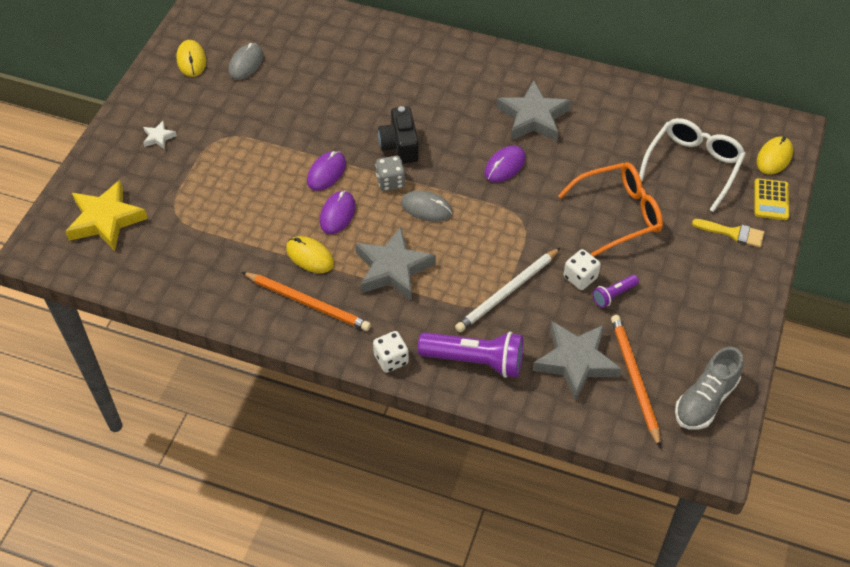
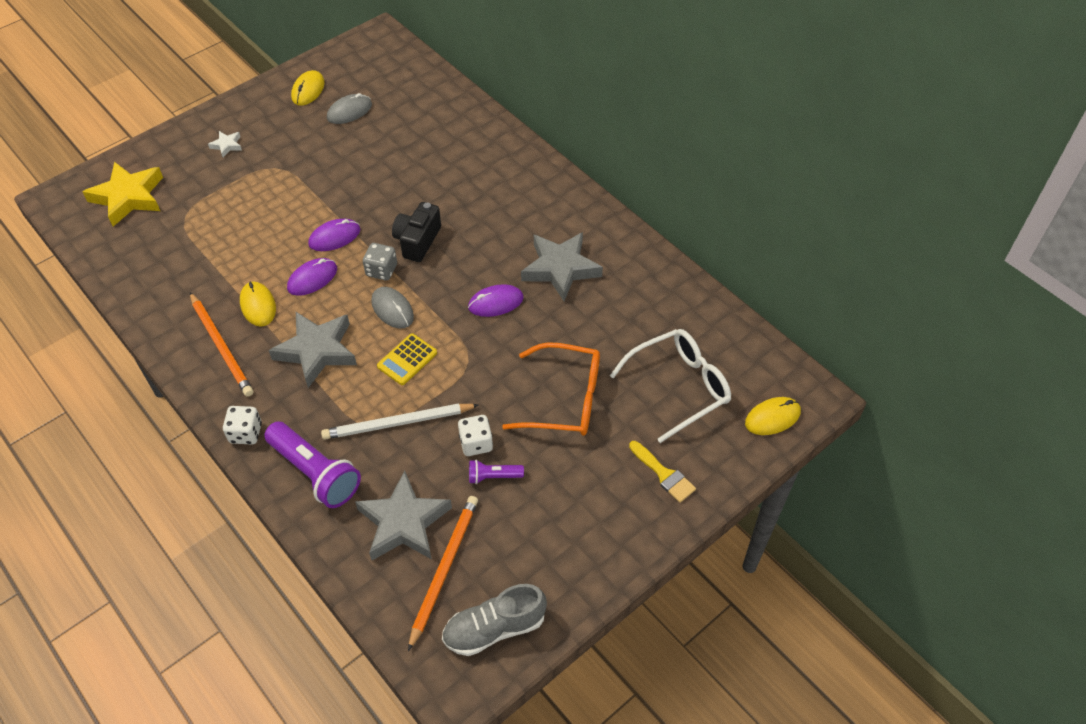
camera: 30 degrees right, 0 degrees up
(771, 200) = (732, 459): yellow calculator -> yellow calculator (407, 359)

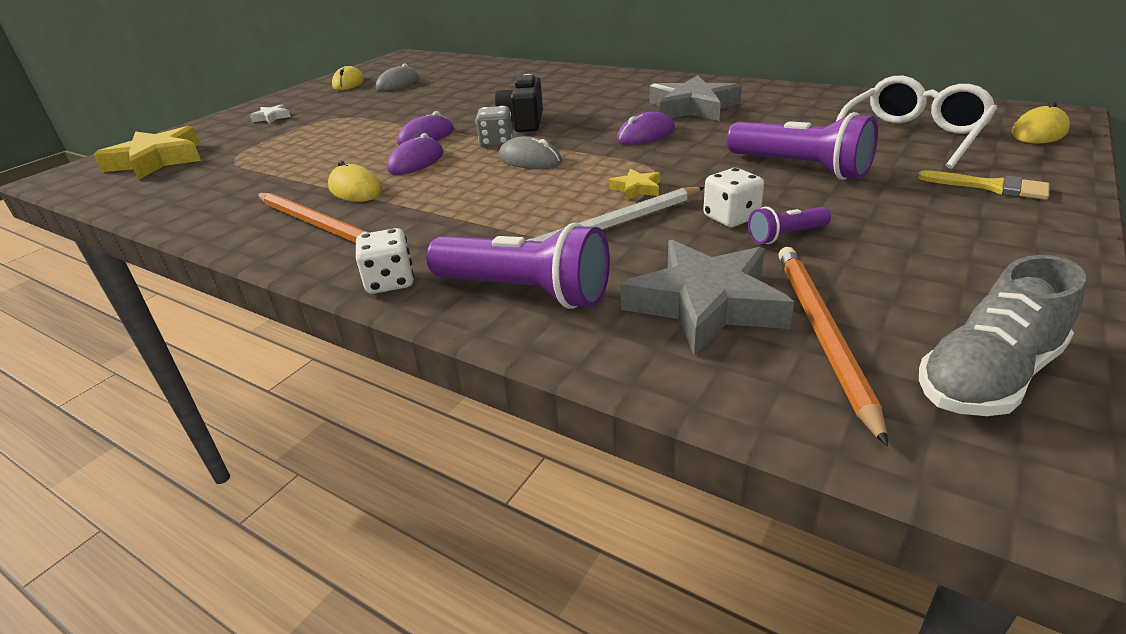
camera: 15 degrees left, 20 degrees down
(317, 351) = (455, 201): grey star -> none
(407, 359) = (578, 184): yellow calculator -> none
(441, 382) = (636, 189): none -> yellow star
(565, 399) = (800, 168): orange glasses -> purple flashlight

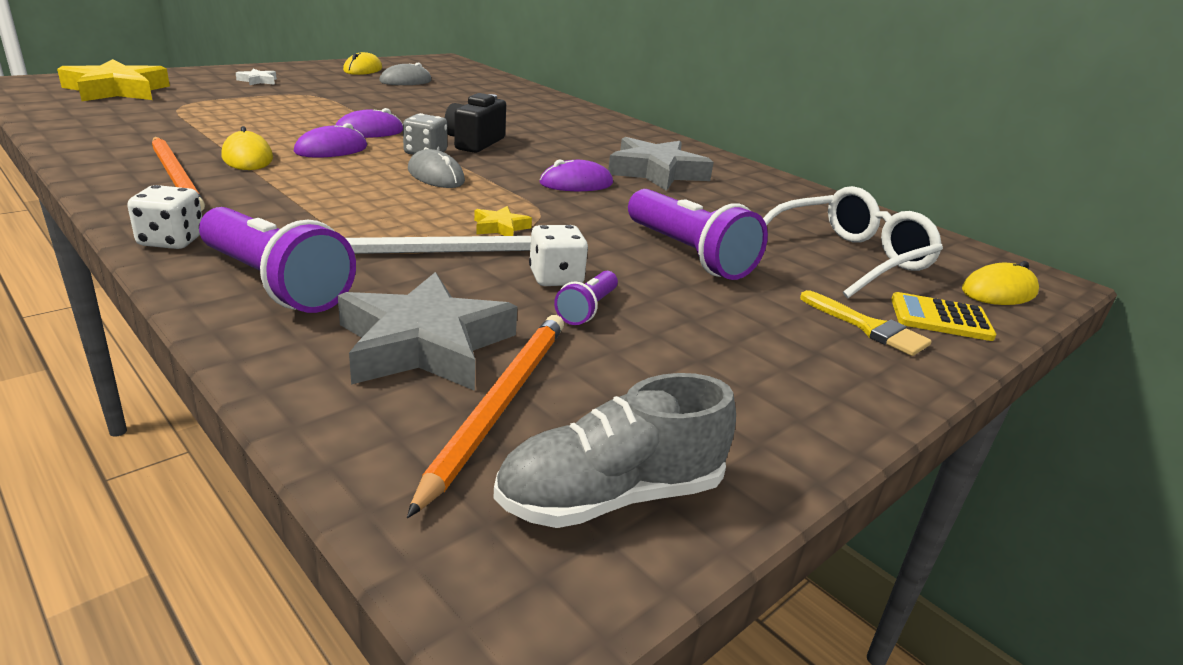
camera: 10 degrees right, 5 degrees down
(786, 236) = (587, 309): purple flashlight -> purple flashlight turned 60 degrees counterclockwise
(1028, 164) = (940, 318): none -> yellow calculator

